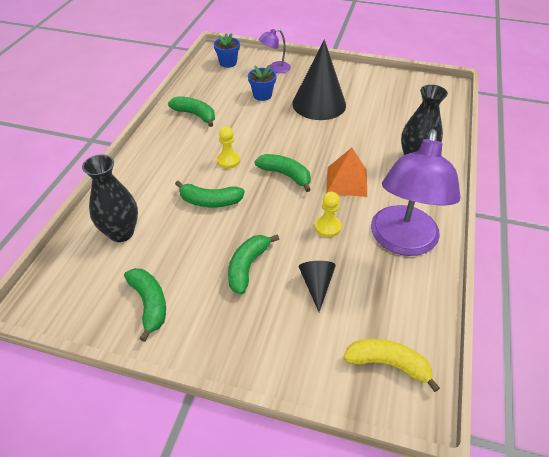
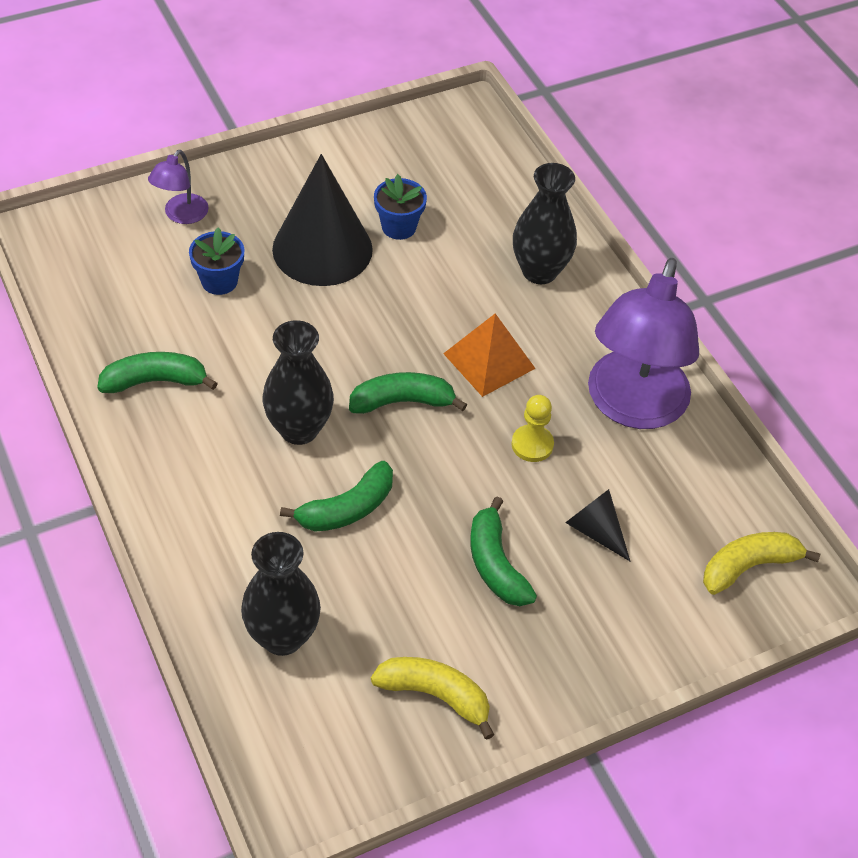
camera: 45 degrees left, 5 degrees up
(149, 304) = (435, 695): green banana -> yellow banana
(228, 63) = (88, 246): blue flower pot -> blue flower pot (399, 227)
(228, 160) = (299, 429): yellow pawn -> black vase
(402, 242) = (632, 407): purple lamp -> purple lamp turned 45 degrees clockwise

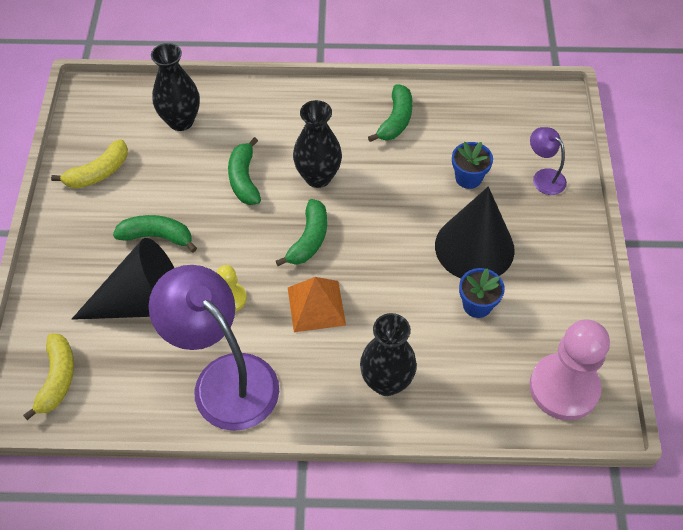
camera: 120 degrees right, 5 degrees up
(454, 142) = (564, 388): none -> pink pawn
(595, 530) = (144, 302): black cone -> black cone, size x2.09

